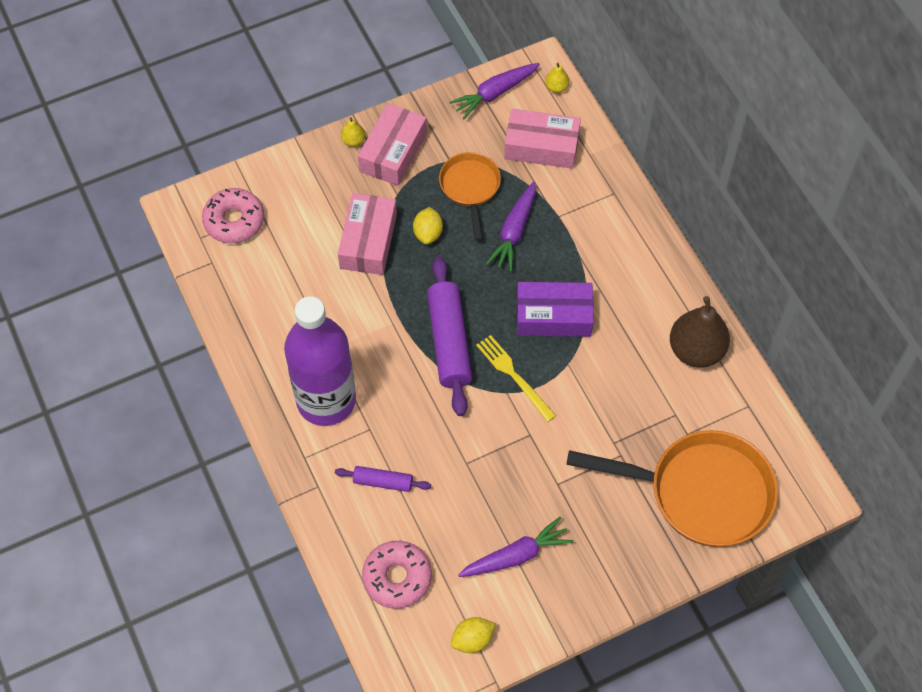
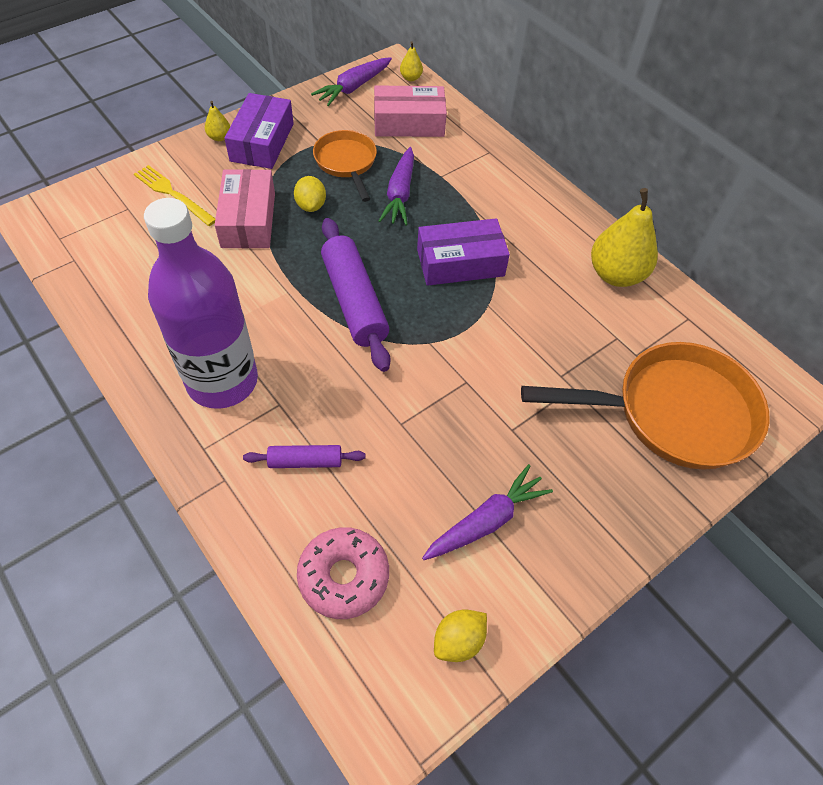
camera: 15 degrees left, 5 degrees down
(234, 221) = (97, 219): pink donut -> none
(393, 152) = (262, 142): pink box -> purple box
(514, 376) = (433, 325): yellow fork -> yellow fork (173, 194)
(696, 350) = (616, 274): brown pear -> yellow pear

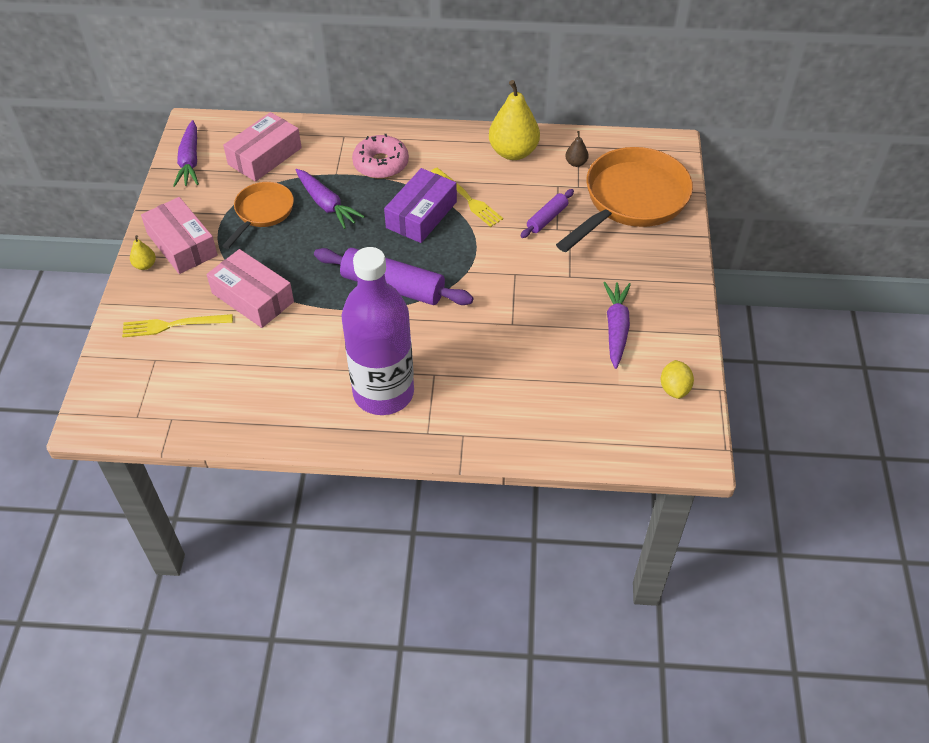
camera: 45 degrees left, 5 degrees down
(262, 142) = (182, 244): purple box -> pink box
(305, 461) = (491, 386): purple rolling pin -> purple rolling pin (547, 218)
(311, 205) = (280, 256): yellow lemon -> none
(343, 576) = (587, 415): pink donut -> pink donut (381, 164)
(346, 163) = (262, 212): orange pan -> orange pan turned 90 degrees clockwise
(411, 78) = (220, 125): yellow pear -> none
(517, 281) = (467, 199): none -> yellow fork
(664, 332) = (576, 163): none -> brown pear

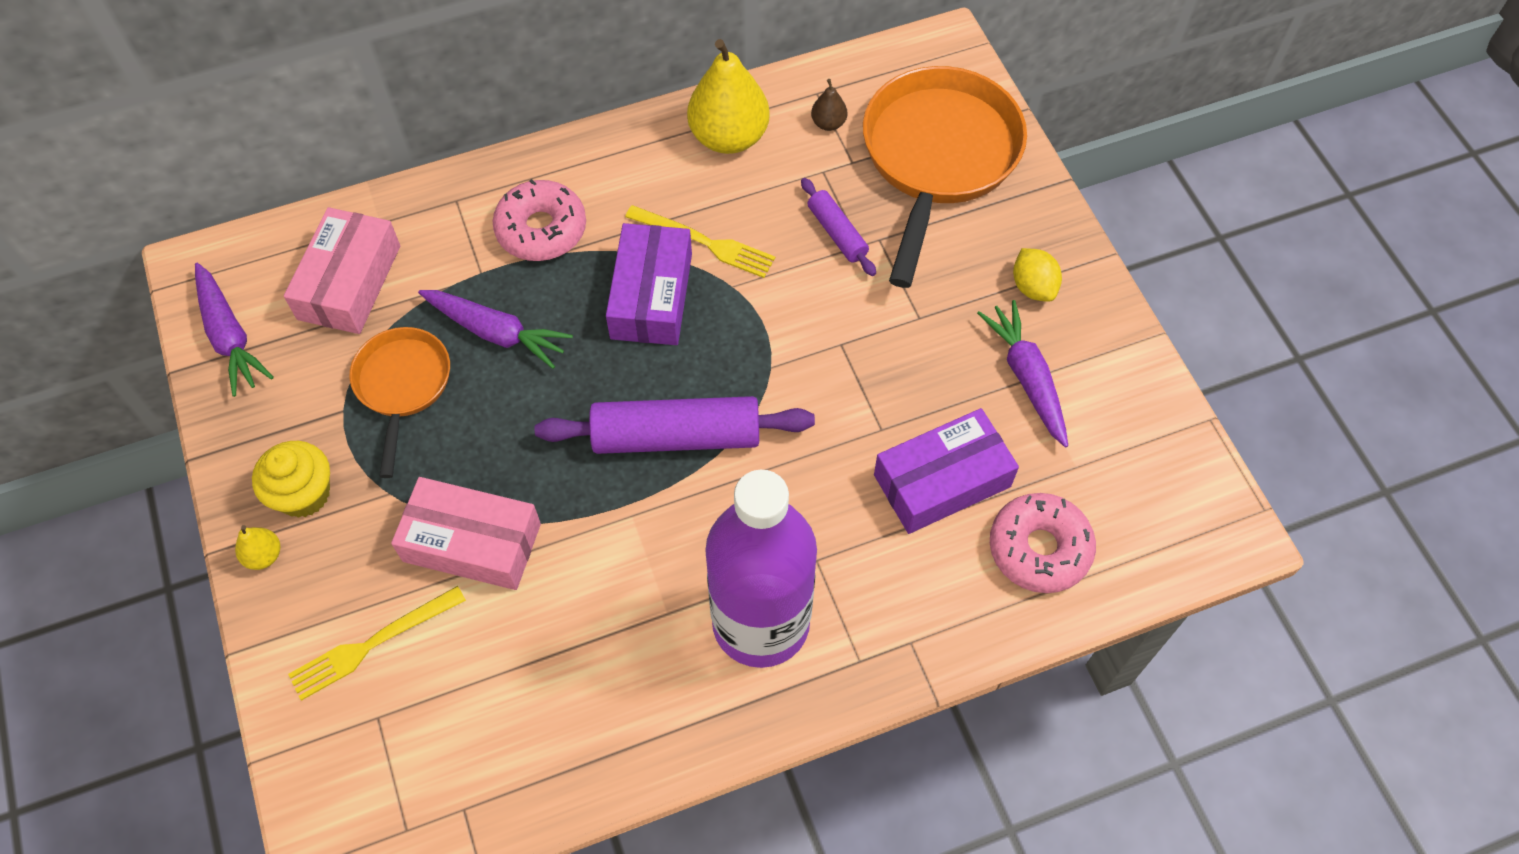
camera: 25 degrees left, 10 degrees up
(182, 244) = (304, 494): pink box -> yellow cupcake
(532, 362) = (942, 481): none -> purple box
(547, 218) = (837, 233): purple rolling pin -> purple rolling pin turned 45 degrees counterclockwise
(569, 417) = (1039, 549): none -> pink donut
(674, 388) = (1152, 442): yellow lemon -> yellow lemon (1033, 287)

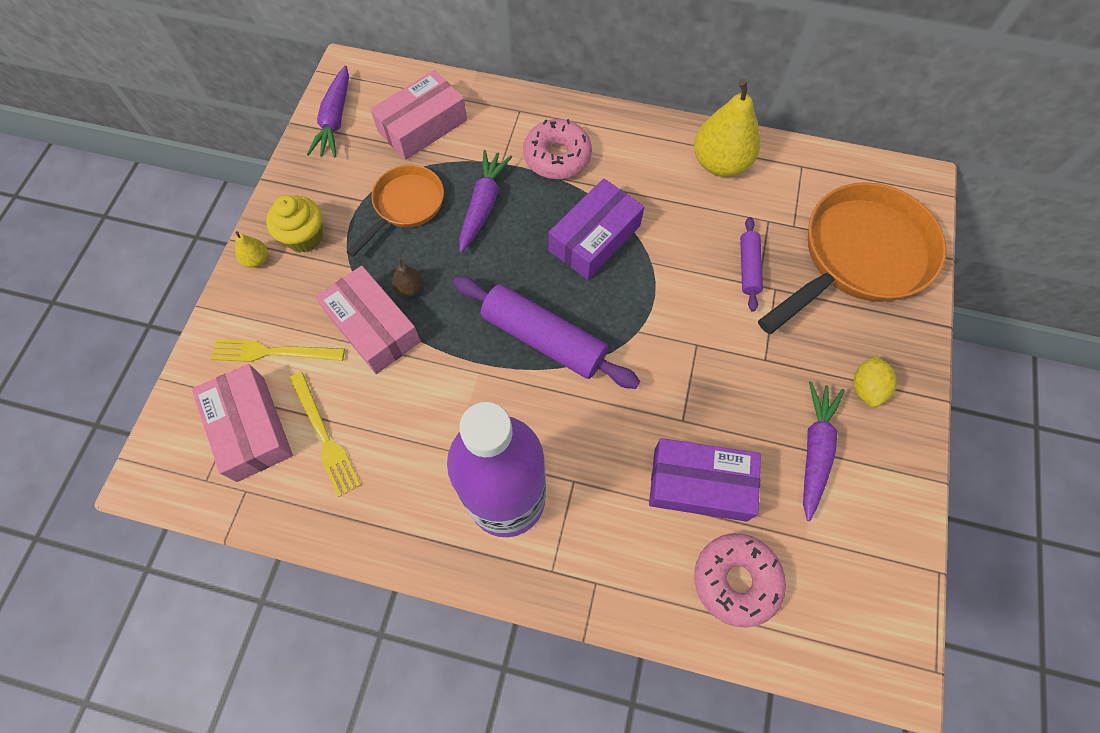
camera: 35 degrees right, 5 degrees up
(414, 741) = (250, 428): none -> pink box
(496, 332) = (483, 205): purple carrot -> purple carrot turned 135 degrees counterclockwise
(704, 242) = (654, 223): yellow fork -> yellow fork (324, 436)
(828, 123) = (795, 190): brown pear -> brown pear (410, 288)

